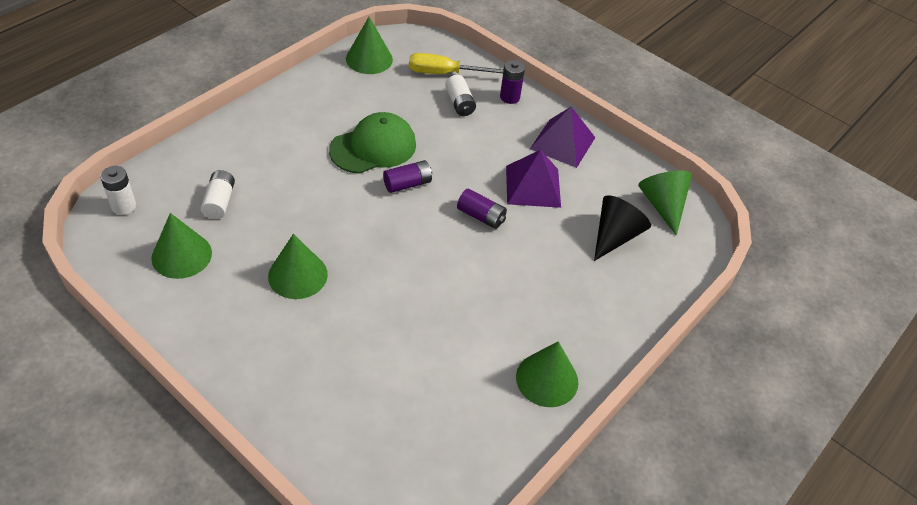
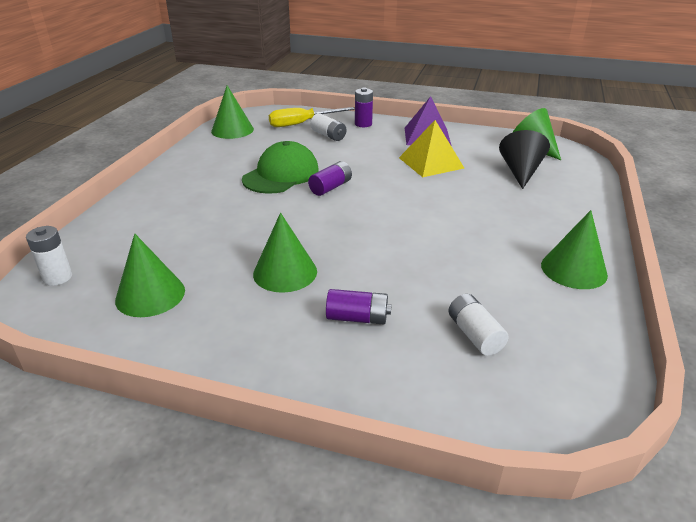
camera: 20 degrees left, 15 degrees down
(219, 202) = (163, 245): white battery -> white battery (474, 335)
(481, 216) = (410, 189): purple battery -> purple battery (357, 318)
(533, 186) = (431, 163): purple pyramid -> yellow pyramid

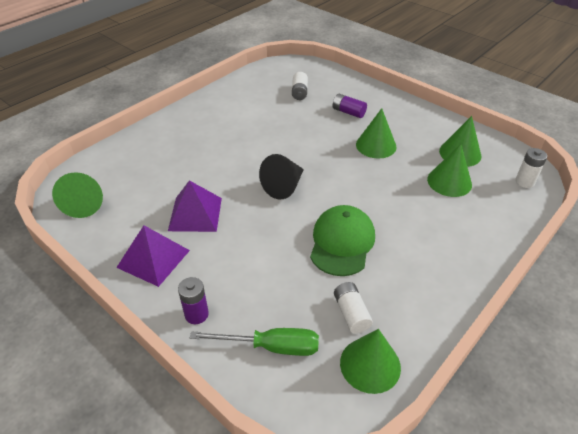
camera: 155 degrees left, 10 degrees up
(281, 174) = (342, 242): green cap -> green cap turned 135 degrees clockwise
(302, 124) = (271, 347): yellow screwdriver -> green screwdriver
(328, 135) = (256, 301): white battery -> white battery (351, 313)
(330, 187) = (306, 210): purple battery -> none
(431, 163) = (195, 214): yellow pyramid -> purple pyramid
(520, 172) = (139, 178): black cone -> black cone (284, 186)
(573, 269) = (215, 104): green cone -> green cone (449, 182)

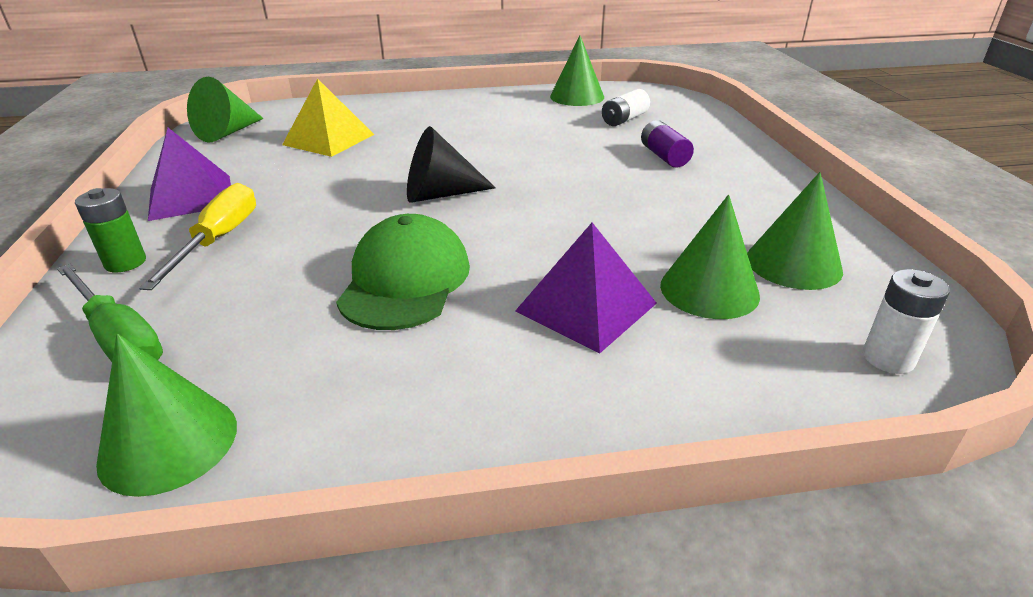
camera: 40 degrees right, 10 degrees down
(163, 178) = (329, 139): none -> yellow pyramid
(195, 214) = (299, 179): purple pyramid -> purple pyramid (586, 307)
(196, 314) = (125, 262): purple battery -> green battery
(221, 273) = (219, 240): none -> yellow screwdriver
(342, 242) = (405, 280): green cap -> green cap turned 45 degrees counterclockwise
(351, 313) = (266, 364): white battery -> none
(376, 145) = (647, 202): green cone -> green cone (577, 97)

